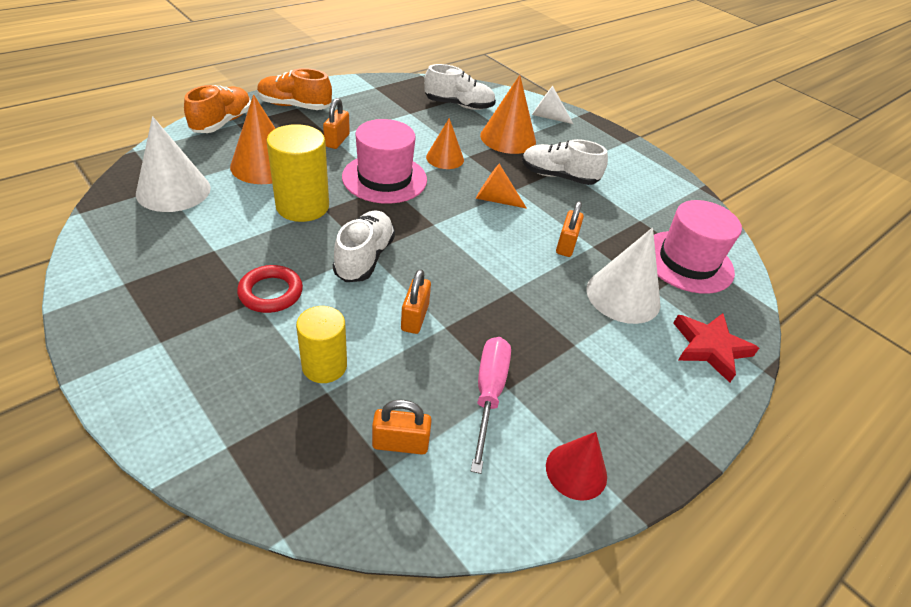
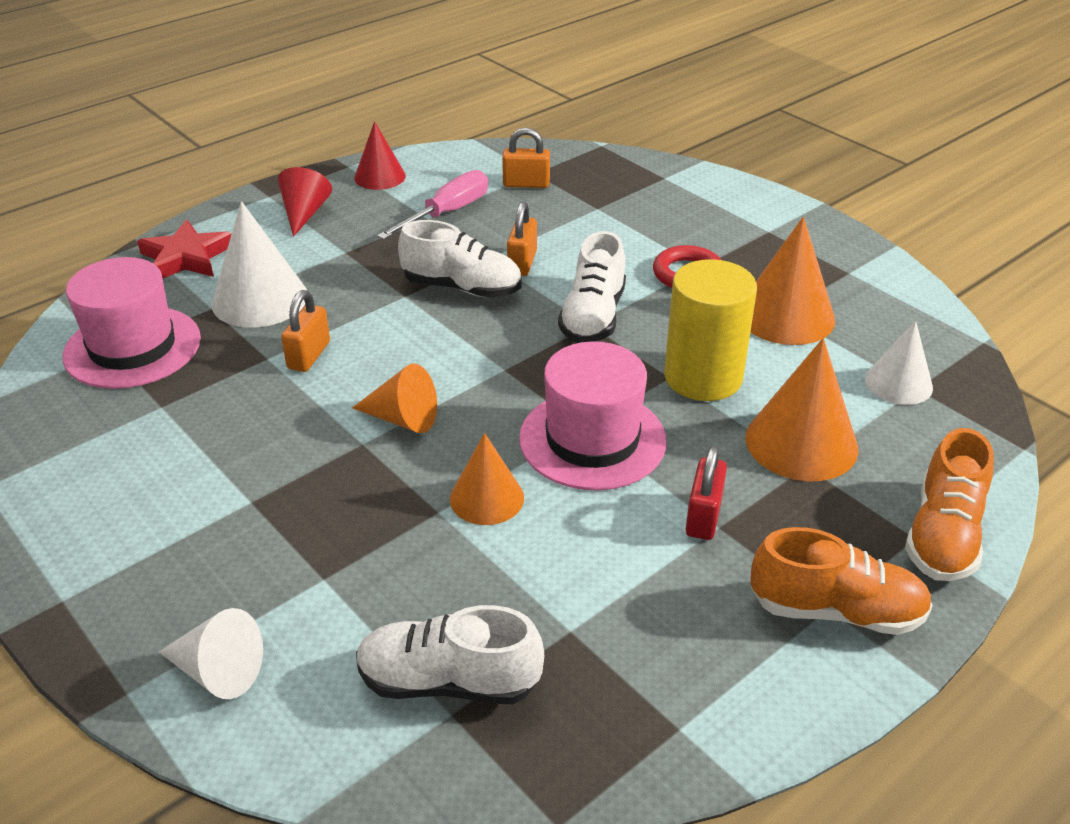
camera: 175 degrees left, 5 degrees down
(173, 190) = (898, 383): white cone -> white cone, size x0.63
(324, 366) = (605, 223): yellow cylinder -> none
(337, 140) = (703, 516): orange padlock -> red padlock
(488, 394) = (447, 213): pink screwdriver -> pink screwdriver turned 150 degrees counterclockwise
(508, 138) = (344, 574): orange cone -> orange cone (785, 315)
(558, 176) = (268, 479): white shoe -> white shoe (462, 288)
(635, 404) = (304, 213): none -> red cone

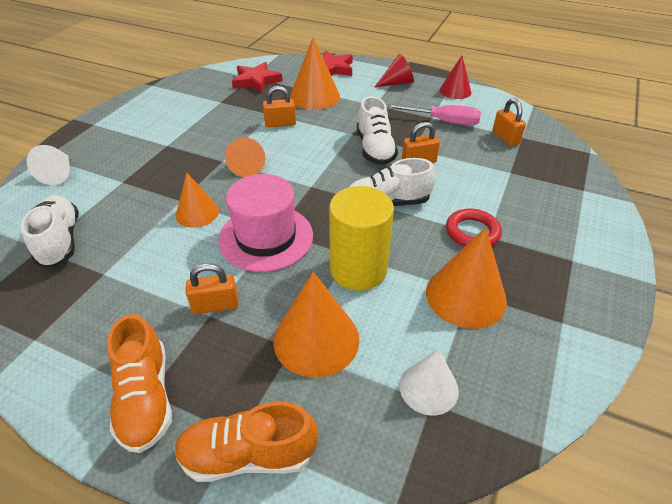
camera: 65 degrees right, 5 degrees up
(132, 347) = (256, 81): pink hat -> red star
(260, 299) = (314, 96): white cone -> orange cone
(703, 516) = (215, 305): red padlock -> orange padlock

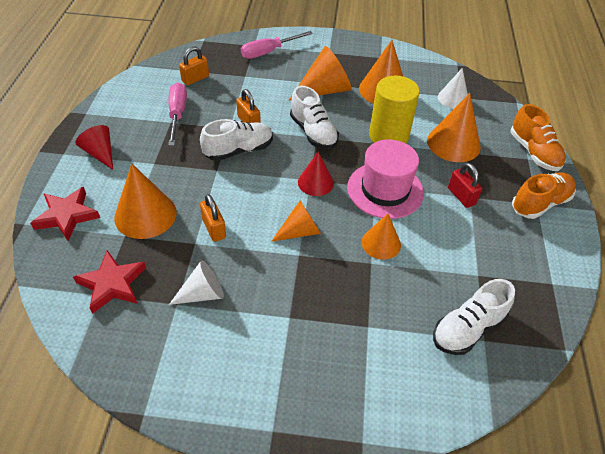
camera: 110 degrees left, 5 degrees up
(59, 174) = (384, 400): white cone -> white cone (202, 293)
(215, 305) = (461, 196): orange padlock -> red padlock
(455, 91) = (113, 111): red cone -> red cone (315, 182)
(472, 232) = (324, 90): red ring -> orange cone
(567, 199) = (268, 52): none -> pink screwdriver

